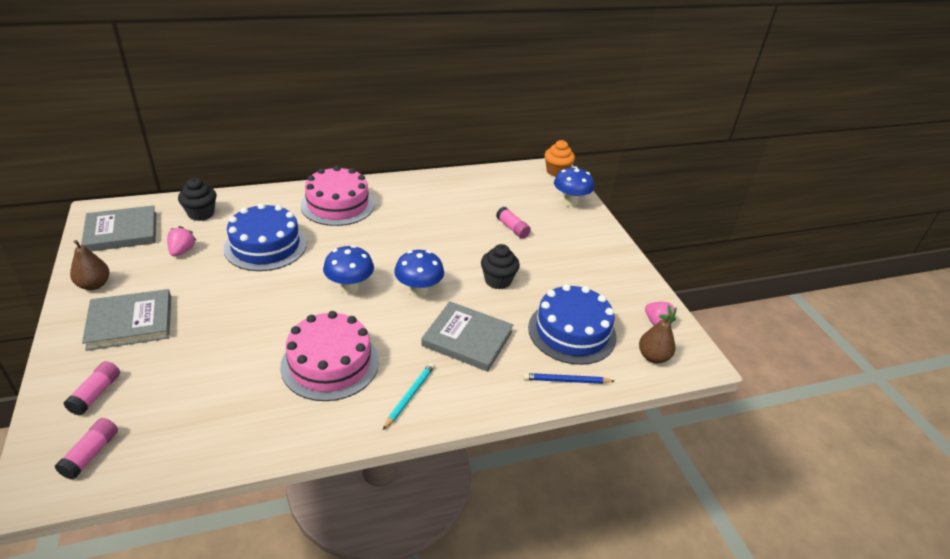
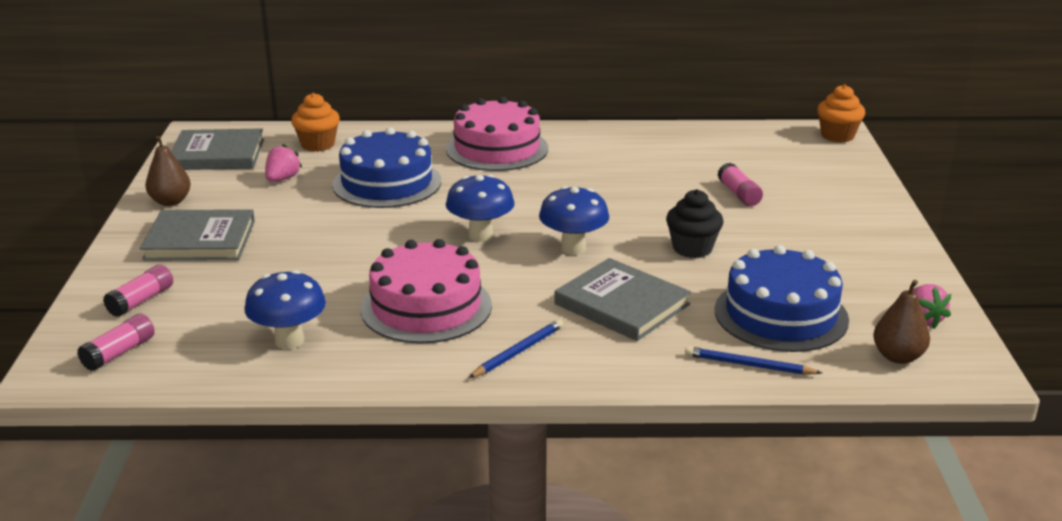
camera: 20 degrees right, 10 degrees down
(201, 214) = (318, 144): black cupcake -> orange cupcake
(410, 396) = (518, 352): turquoise pencil -> blue pencil
(570, 202) = (843, 172): blue mushroom -> blue mushroom (289, 340)

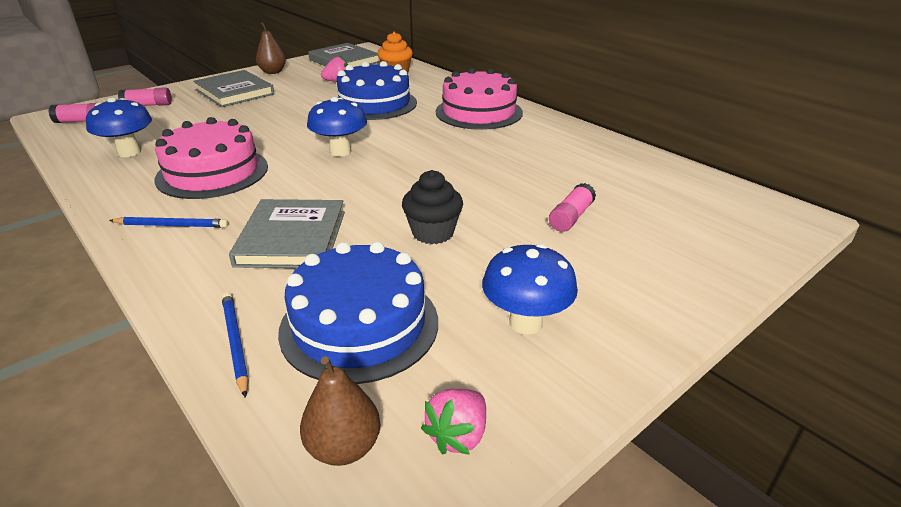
camera: 50 degrees right, 5 degrees up
(573, 248) = (364, 187): blue mushroom -> blue mushroom (525, 323)
(837, 136) = (790, 221): orange cupcake -> none

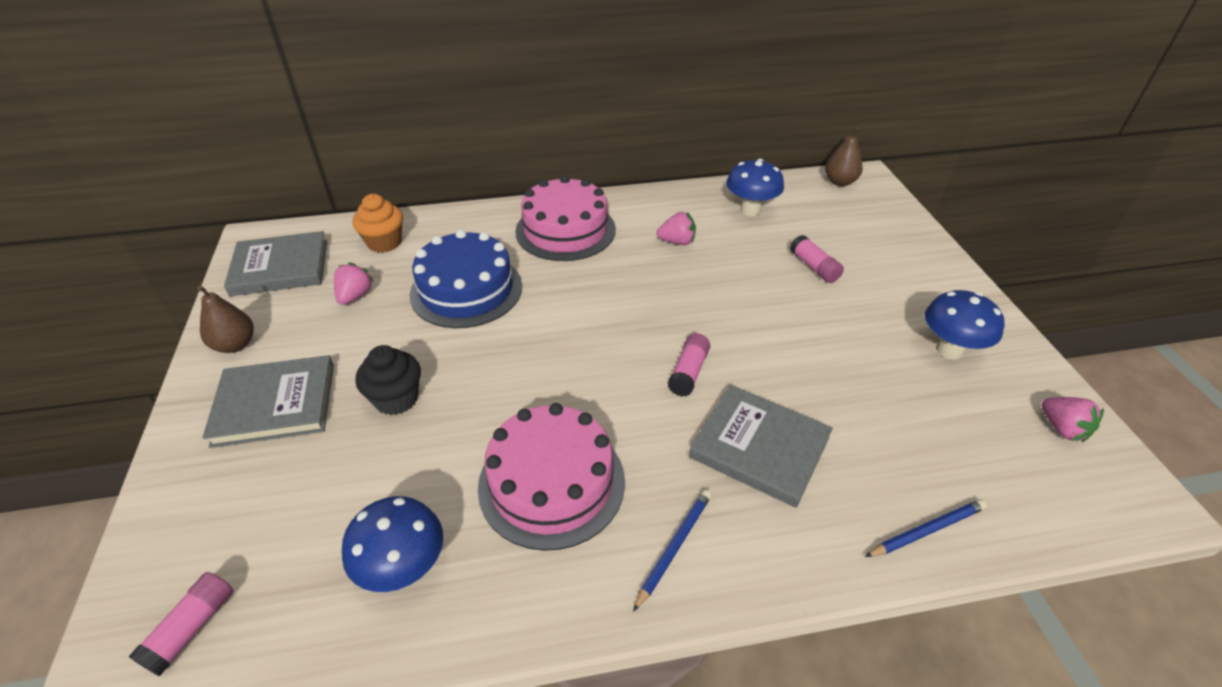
camera: 60 degrees left, 10 degrees up
(148, 105) = (213, 521): pink glue stick -> pink glue stick (688, 372)
(235, 343) = (927, 530): blue pencil -> blue pencil turned 150 degrees clockwise
(340, 152) = (581, 357): blue mushroom -> blue mushroom (750, 210)
(344, 447) = (1067, 492): brown pear -> brown pear (840, 182)
(359, 325) = (924, 441): blue cake -> none
(433, 233) = (799, 350): black cupcake -> black cupcake (396, 399)
(521, 151) = (677, 241): none -> pink strawberry

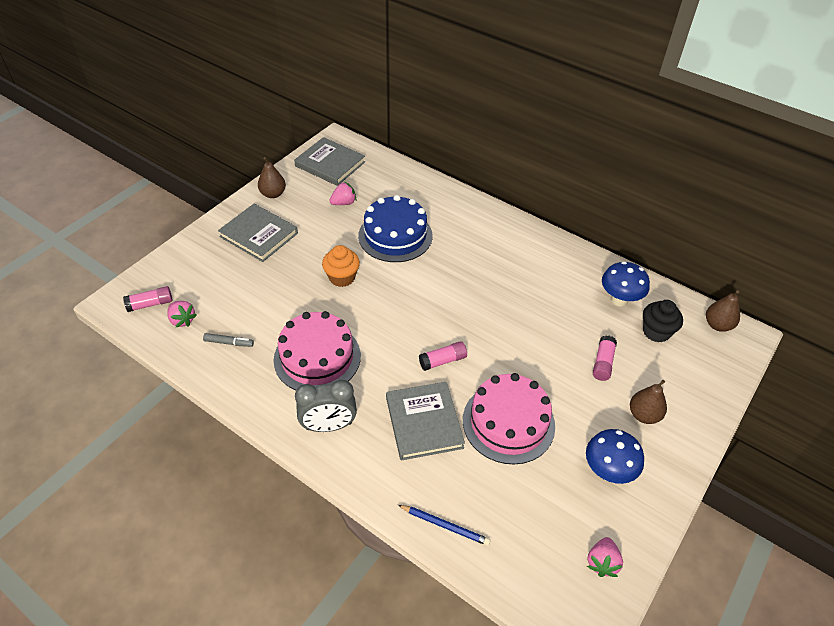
camera: 45 degrees right, 5 degrees up
(384, 242) = (389, 181): orange cupcake -> orange cupcake (342, 277)
(396, 399) = (303, 269): black cupcake -> black cupcake (656, 332)
(404, 569) = (229, 343): blue mushroom -> grey marker
(565, 230) = (488, 236): pink cake -> pink cake (508, 422)
(674, 547) = (329, 426): blue pencil -> grey clock
(677, 241) = (542, 287): pink strawberry -> pink strawberry (182, 320)
(900, 284) = (644, 415): none -> brown pear

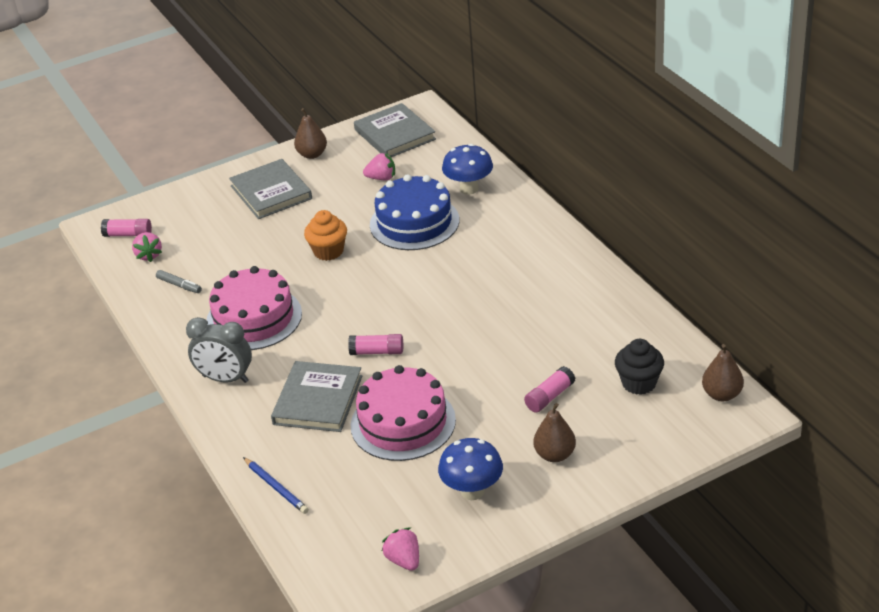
camera: 30 degrees right, 10 degrees down
(602, 562) = (404, 560): pink strawberry -> pink strawberry turned 105 degrees clockwise
(619, 300) = (622, 342): blue mushroom -> blue mushroom (469, 189)

